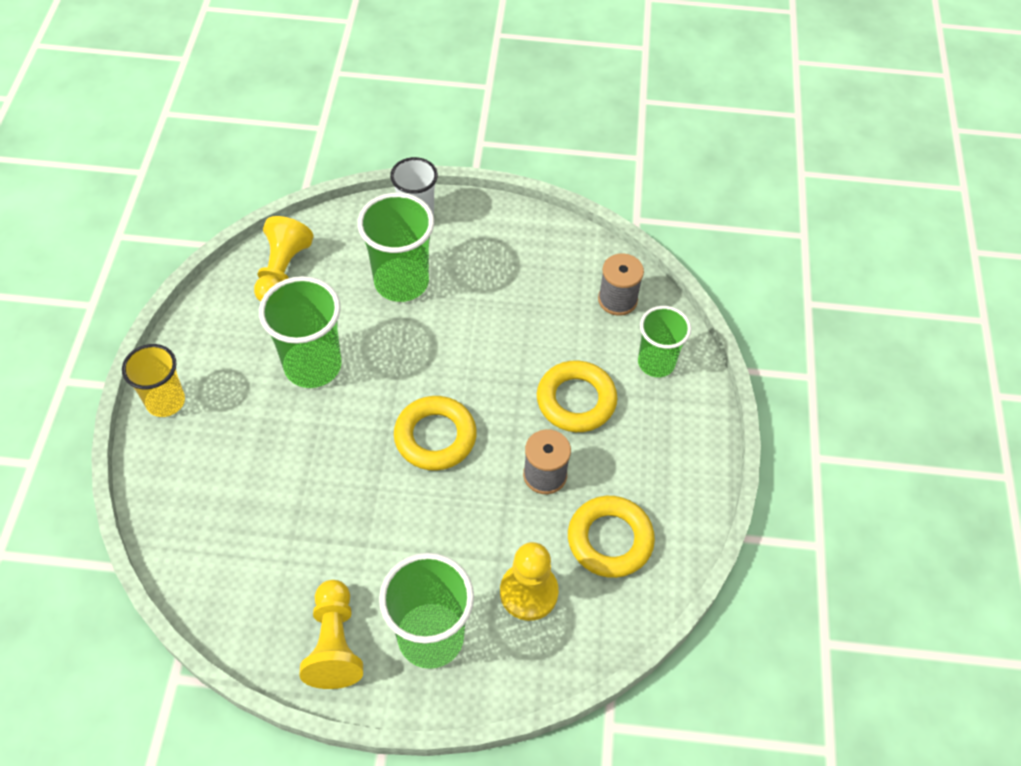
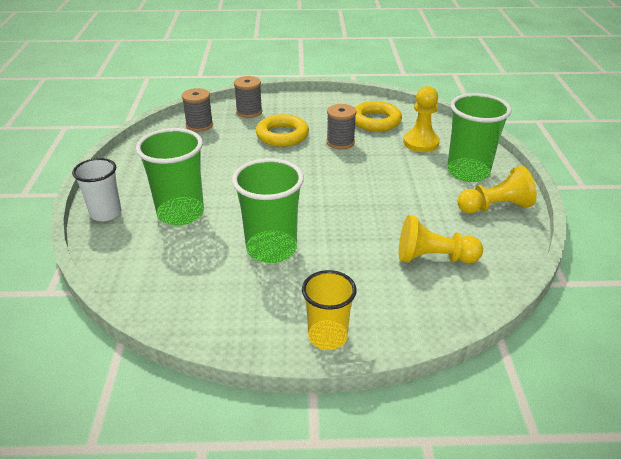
camera: 95 degrees left, 20 degrees down
(282, 271) = (164, 284): yellow pawn -> yellow pawn (433, 258)
(435, 437) = (324, 184): yellow ring -> none
(656, 363) = (249, 112): green cup -> grey spool

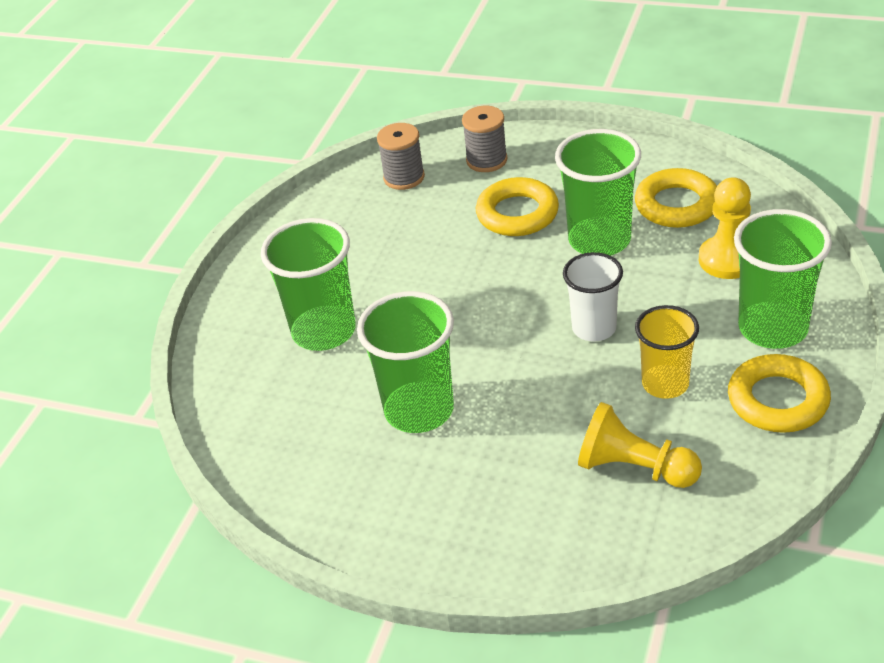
camera: 25 degrees right, 5 degrees up
(106, 213) = (231, 315): white cup -> white cup (594, 328)
(327, 336) = (434, 553): yellow cup -> yellow cup (665, 384)
(340, 142) = (599, 240): grey spool -> green cup
(495, 207) = (778, 400): yellow pawn -> yellow ring

